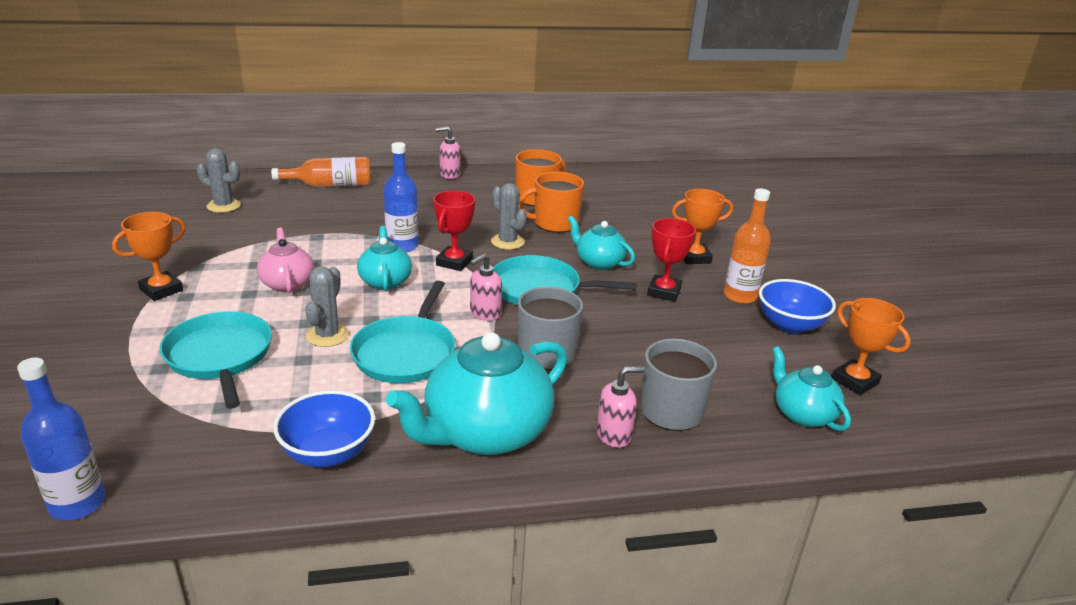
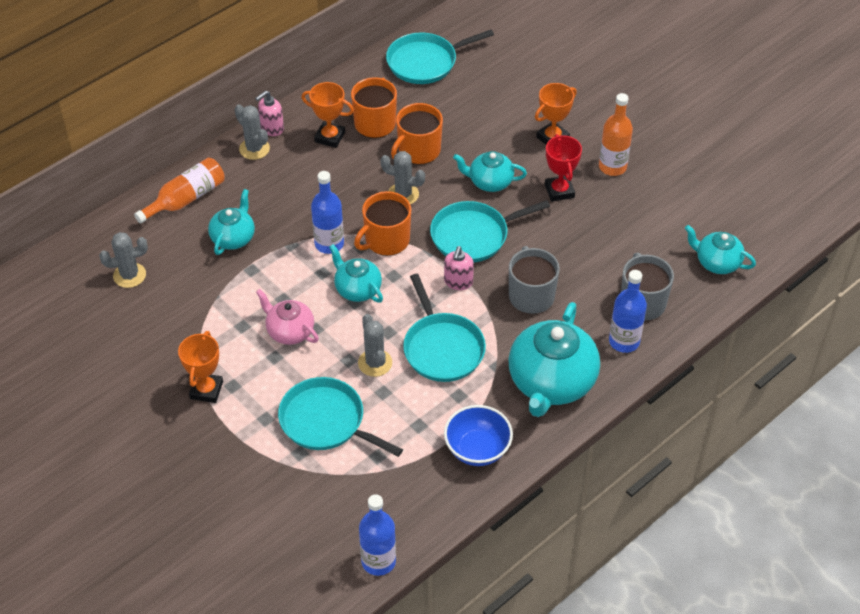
camera: 30 degrees left, 20 degrees up
(332, 215) = (233, 238): none -> turquoise teapot
(420, 179) = (254, 149): none -> grey cactus
(454, 262) = (386, 240): red trophy -> orange mug
(614, 435) = (624, 341): pink soap dispenser -> blue bottle
(623, 182) = (425, 62): none -> turquoise pan
(790, 325) = (663, 181): blue bowl -> none
(855, 381) = (731, 215): orange trophy -> orange trophy (330, 137)

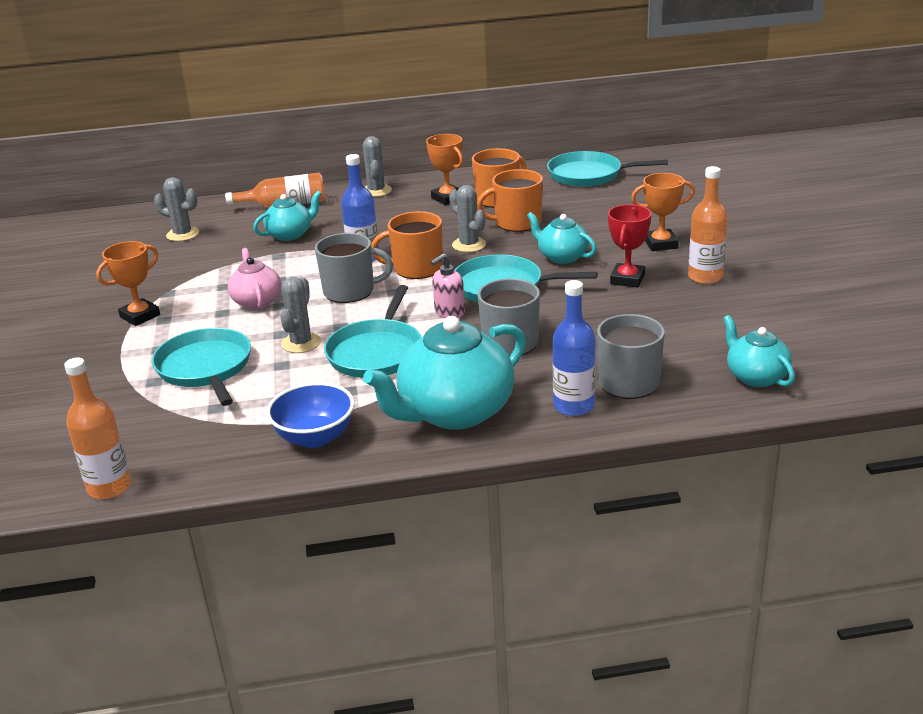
camera: 35 degrees right, 20 degrees down
(272, 128) = (406, 183): pink soap dispenser -> none
(357, 289) = (350, 291): turquoise teapot -> grey mug
(378, 561) = (109, 487): blue bottle -> orange bottle

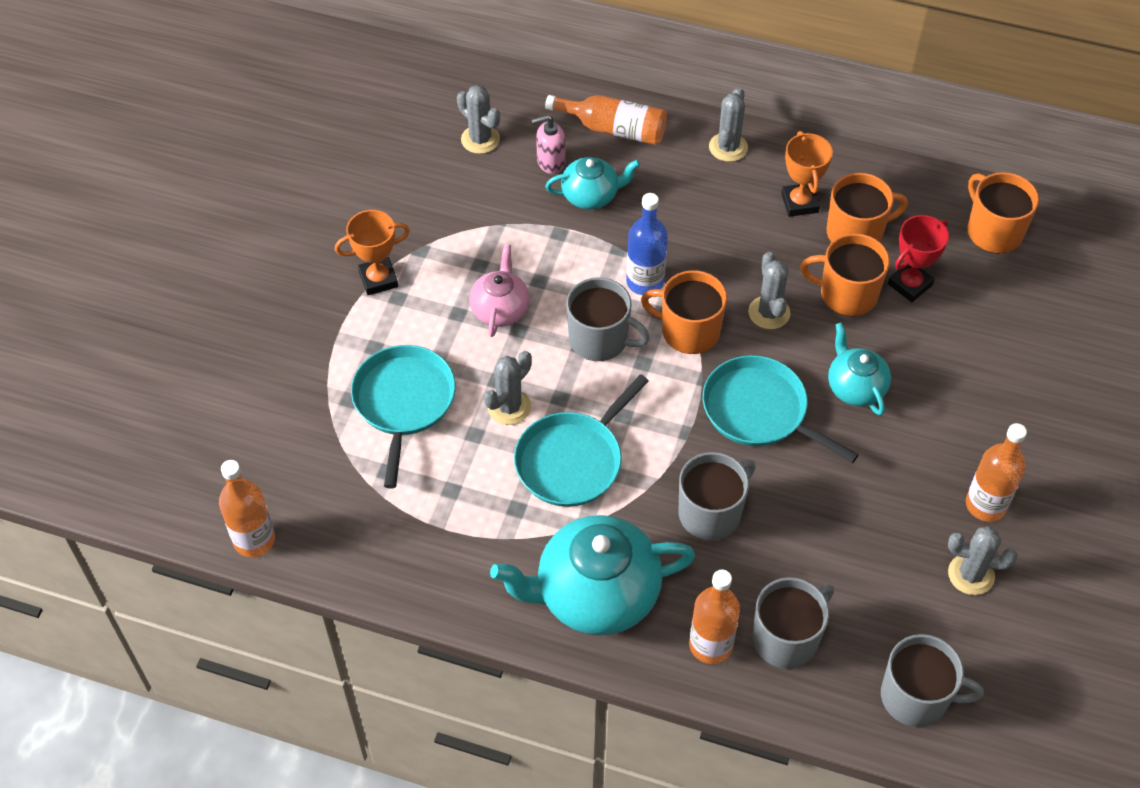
camera: 25 degrees right, 25 degrees up
(315, 437) = (453, 563): blue bowl -> none
(449, 312) = (678, 429): pink soap dispenser -> pink soap dispenser (550, 162)
(574, 406) = (710, 645): blue bottle -> orange bottle
(589, 175) = (993, 231): turquoise pan -> orange mug
(627, 279) = (898, 465): red trophy -> red trophy (910, 284)
(660, 244) = (980, 418): orange trophy -> none
(729, 309) = (971, 574): none -> grey cactus
(755, 377) = (916, 697): turquoise teapot -> grey mug

